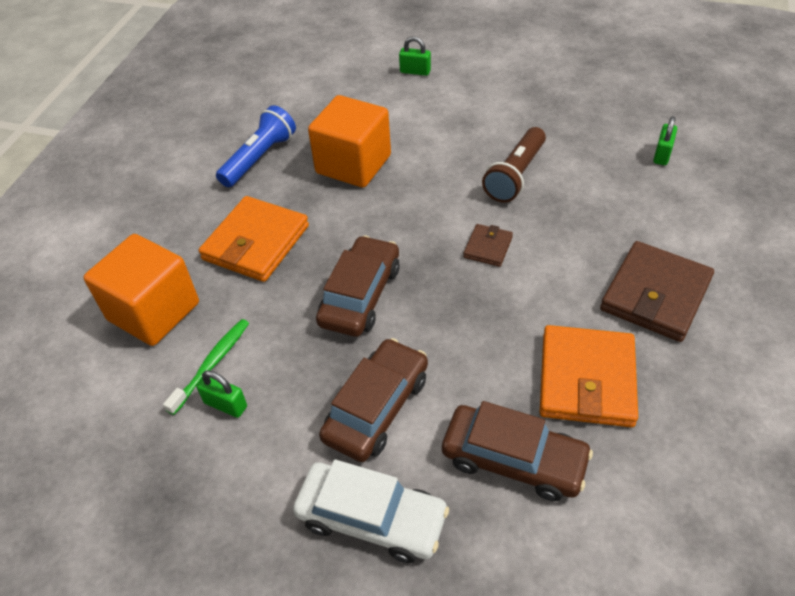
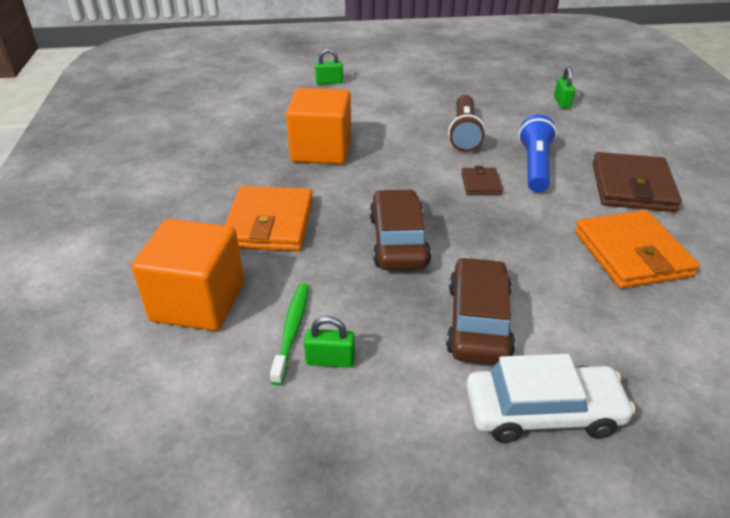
camera: 25 degrees left, 10 degrees down
(259, 158) = (228, 161): blue flashlight -> blue flashlight (535, 166)
(513, 460) = (624, 326): brown car -> none

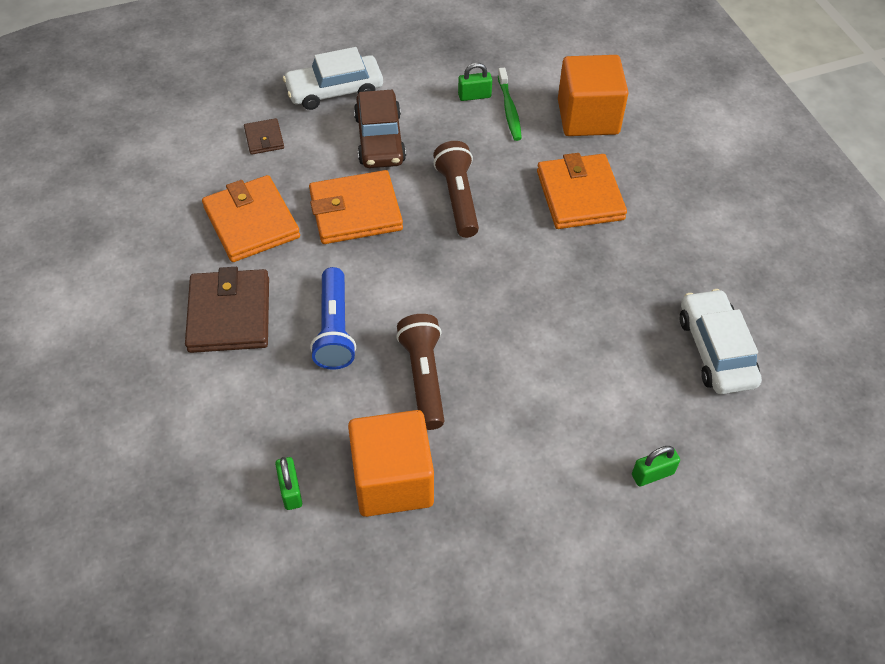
camera: 165 degrees right, 15 degrees up
(241, 119) = (716, 350): none -> white car
(321, 150) = (584, 308): orange cube -> orange cube (392, 480)
(398, 241) = (458, 198): brown car -> brown flashlight
(480, 184) = (393, 287): brown wallet -> brown wallet (264, 139)
(514, 246) = (355, 211): none -> orange wallet

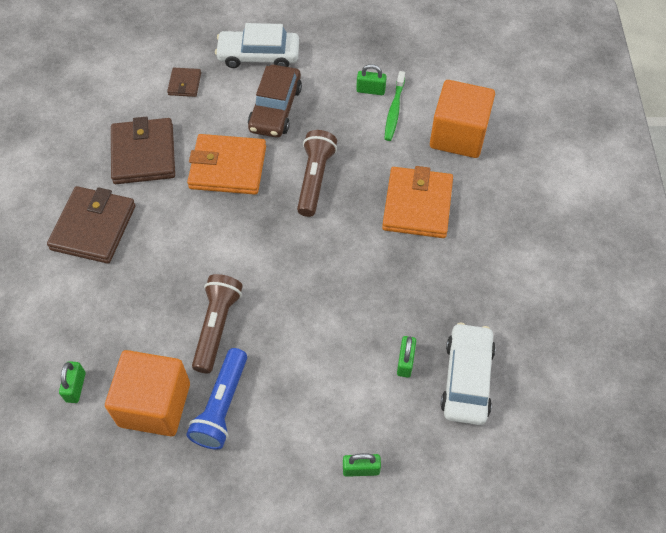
camera: 20 degrees right, 5 degrees up
(251, 222) = (143, 154): orange wallet -> brown wallet
(334, 329) = (167, 264): blue flashlight -> blue flashlight (222, 406)
(645, 352) = (405, 362): none -> green padlock

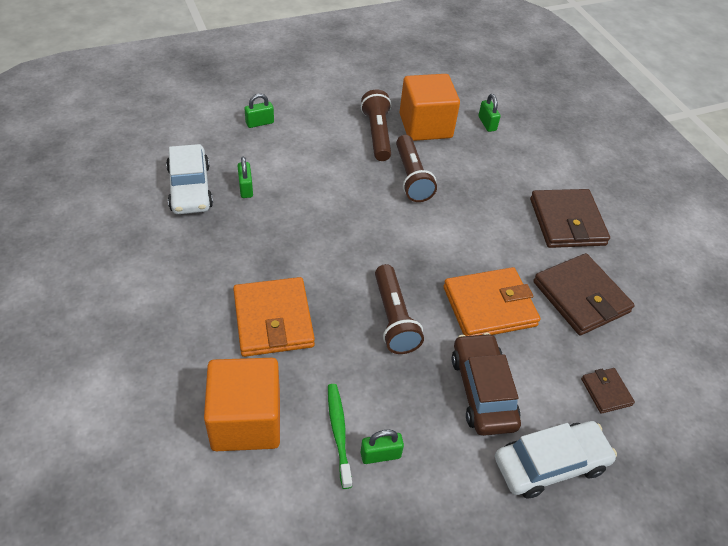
camera: 155 degrees right, 10 degrees down
(222, 406) = (377, 134): blue flashlight -> brown flashlight

